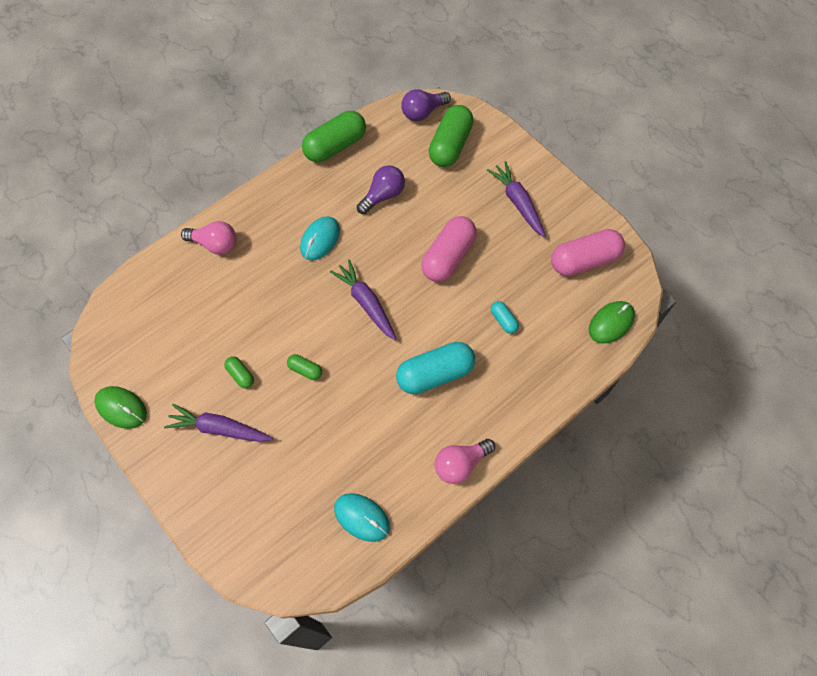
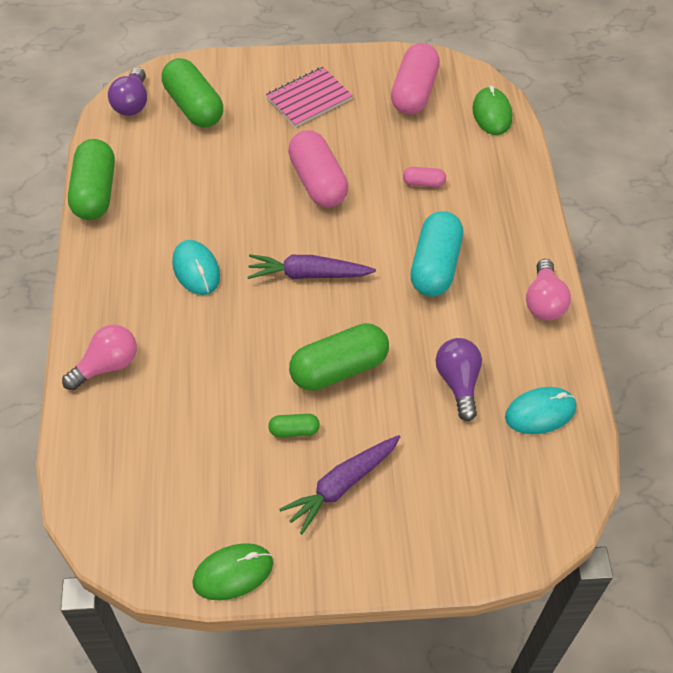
camera: 55 degrees left, 10 degrees down
(305, 370) = (339, 369): green capsule -> green capsule, size x2.13
(383, 196) = (197, 189): purple light bulb -> purple light bulb (458, 383)
(503, 320) = (423, 183): turquoise capsule -> pink capsule
(518, 203) = (309, 98): purple carrot -> pink notebook

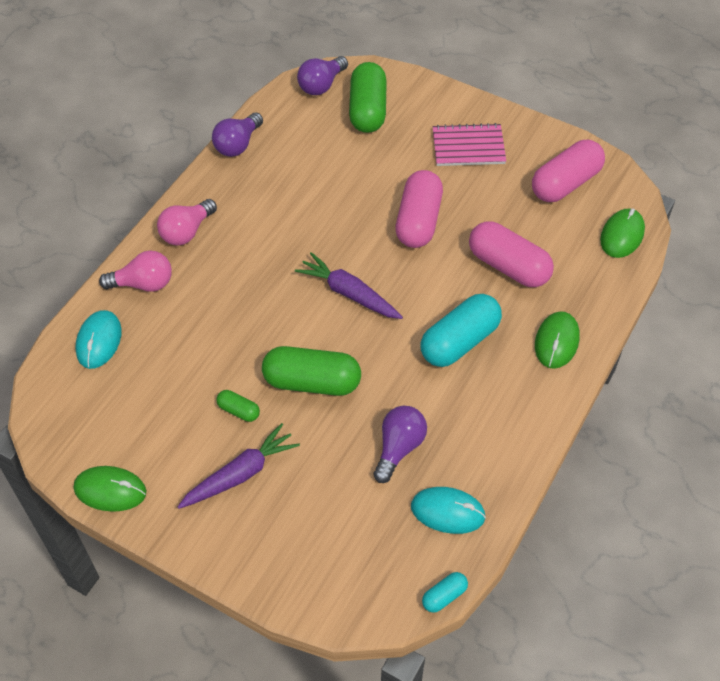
camera: 35 degrees right, 0 degrees up
(95, 192) = (238, 144): green capsule -> purple light bulb
(196, 269) = (265, 244): turquoise mouse -> turquoise mouse (99, 341)
(342, 485) = (240, 474): purple carrot -> purple carrot turned 150 degrees clockwise
(423, 183) = (508, 266): pink capsule -> pink capsule, size x2.13
(511, 225) = (556, 341): none -> green mouse
(544, 302) = (530, 422): pink light bulb -> pink light bulb (187, 232)
(594, 483) = (444, 596): none -> turquoise capsule

